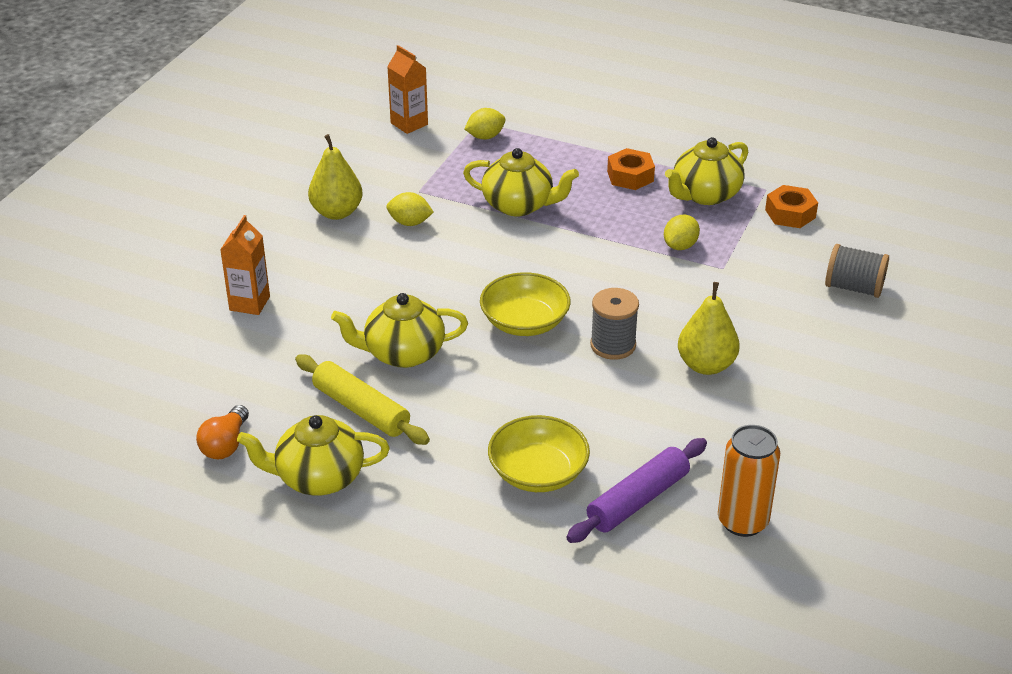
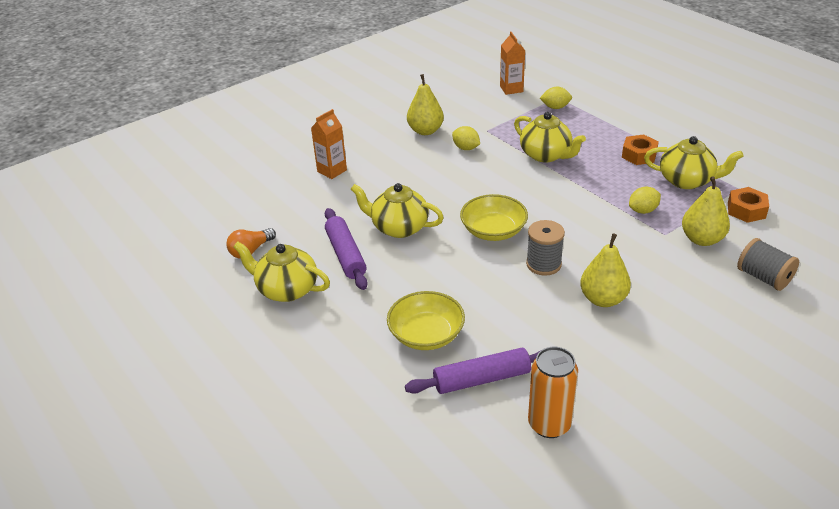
camera: 30 degrees right, 0 degrees up
(361, 409) = (346, 255): yellow rolling pin -> purple rolling pin
(705, 195) = (687, 180): yellow teapot -> yellow teapot turned 150 degrees counterclockwise
(765, 262) = (702, 239): none -> yellow pear

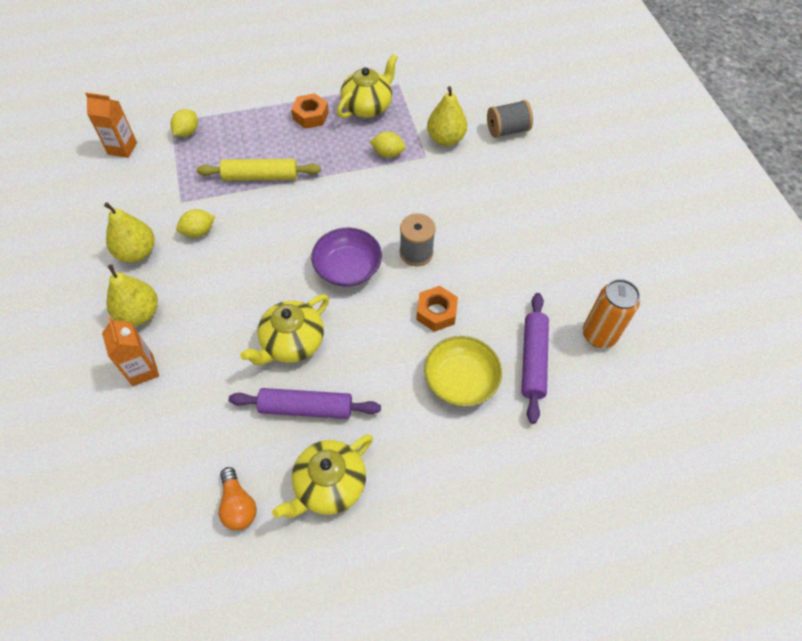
camera: 70 degrees left, 20 degrees up
(493, 231) = (347, 268): yellow bowl -> purple bowl
(546, 155) = (260, 176): yellow teapot -> yellow rolling pin
(603, 299) = (481, 234): yellow pear -> yellow pear (139, 313)
(643, 210) = (387, 153): yellow lemon -> yellow lemon turned 75 degrees counterclockwise
(746, 210) = (427, 95): orange nut -> orange nut (436, 312)

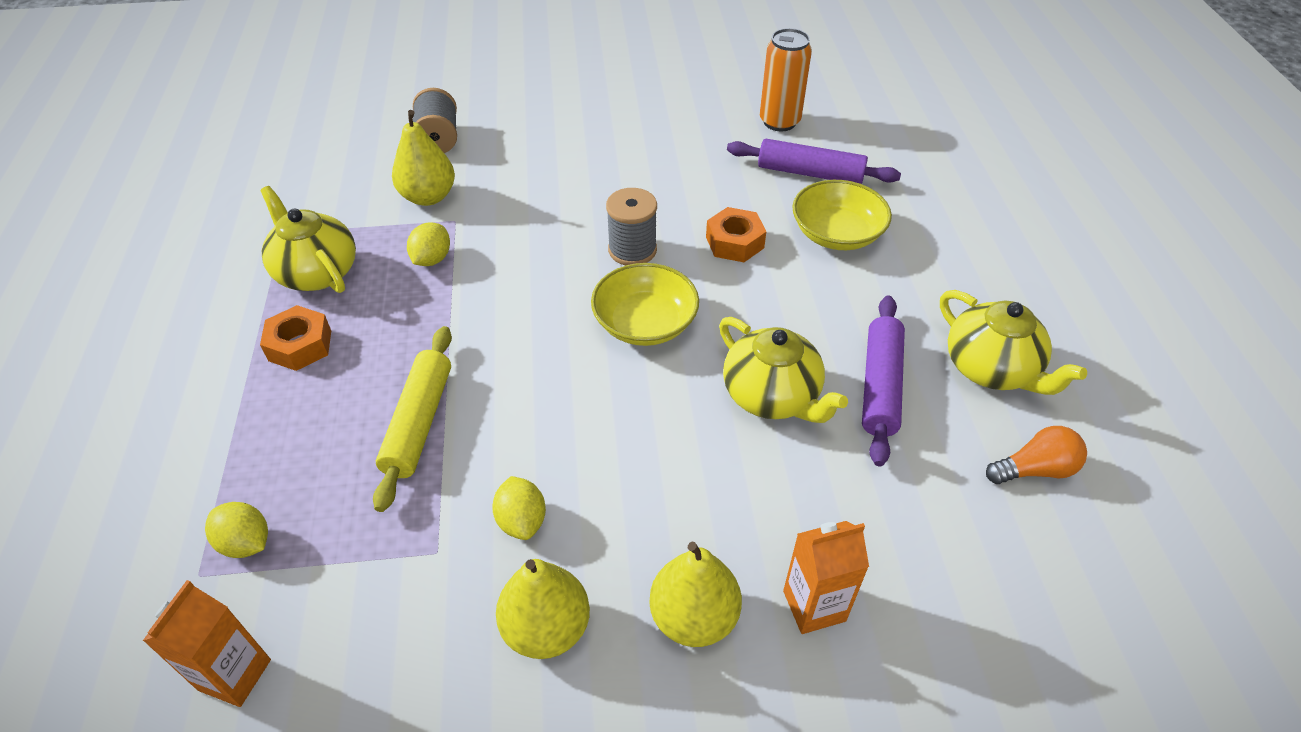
camera: 80 degrees left, 10 degrees down
(347, 268) = (645, 323): purple bowl -> yellow bowl

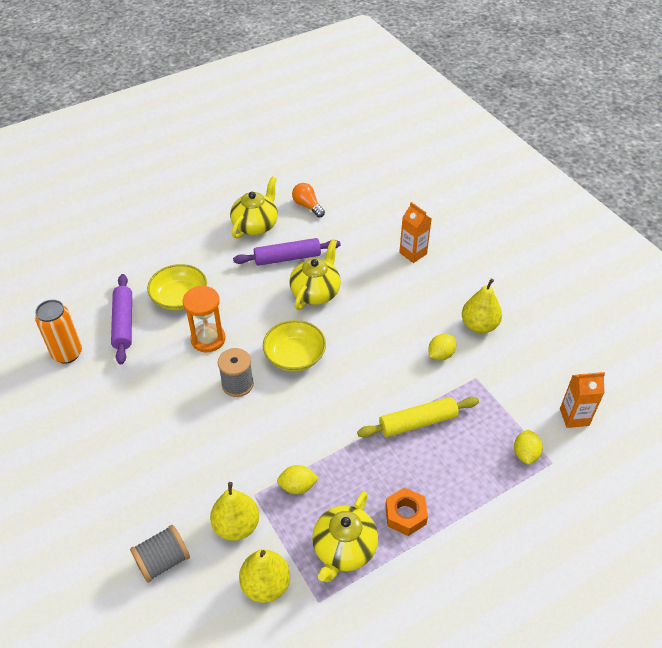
camera: 115 degrees left, 0 degrees up
(693, 617) = (442, 284): yellow pear -> yellow pear (266, 585)
(734, 242) = (208, 339): orange nut -> orange hourglass

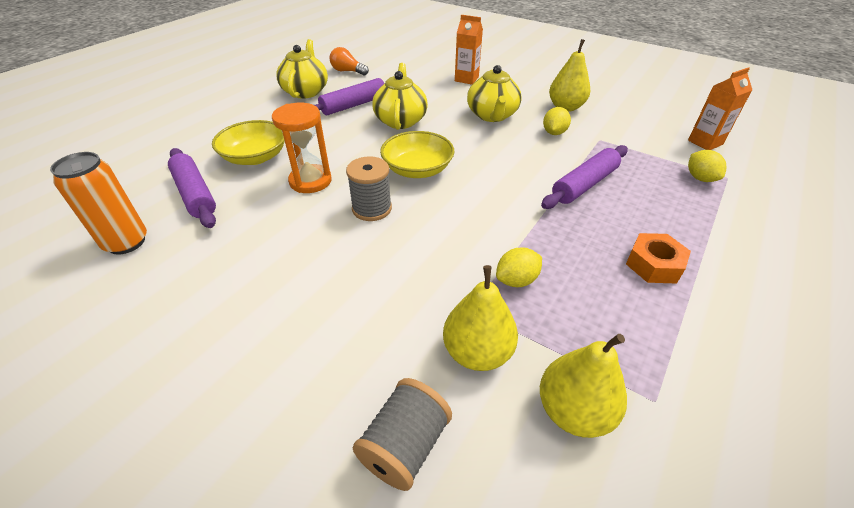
camera: 25 degrees left, 5 degrees down
(344, 549) = (626, 325): yellow teapot -> yellow teapot (492, 115)
(418, 422) = (584, 184): yellow rolling pin -> purple rolling pin

